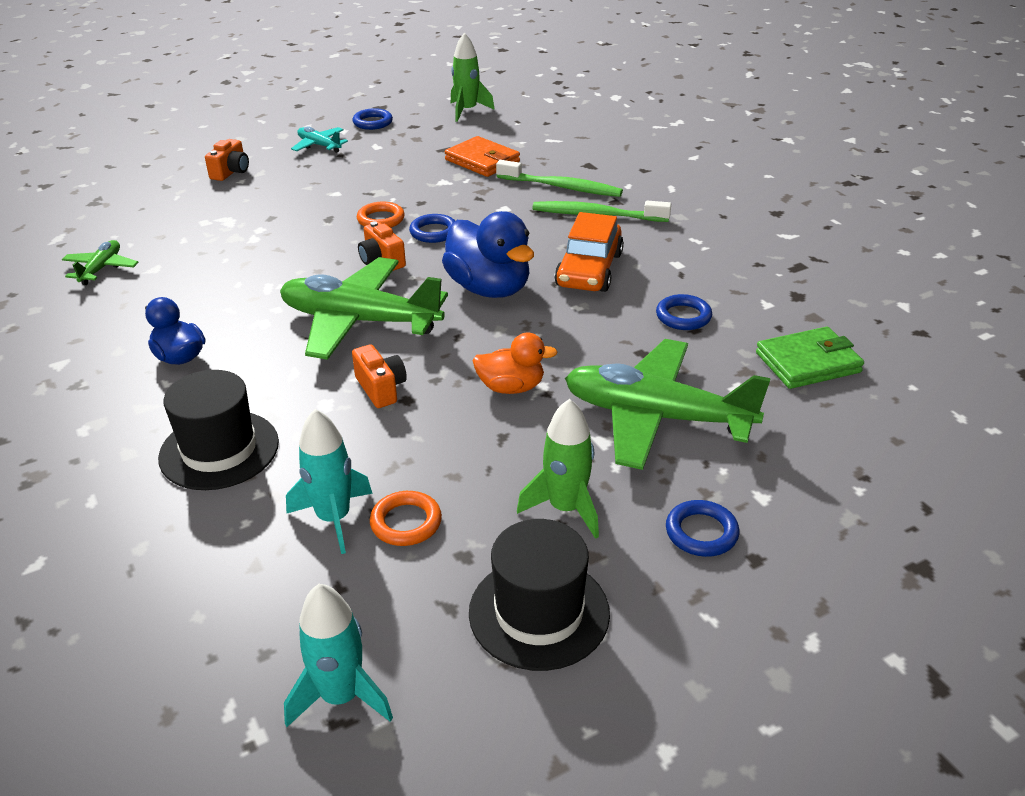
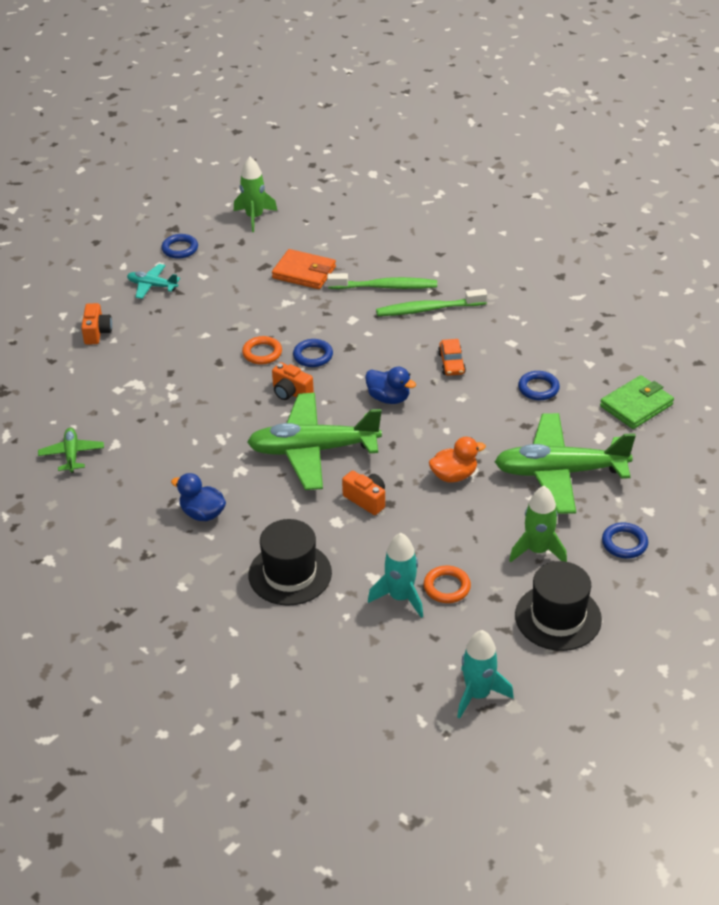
camera: 20 degrees left, 5 degrees up
(489, 288) = (388, 398): blue duck -> blue duck, size x0.60
(589, 270) = (451, 363): orange car -> orange car, size x0.56

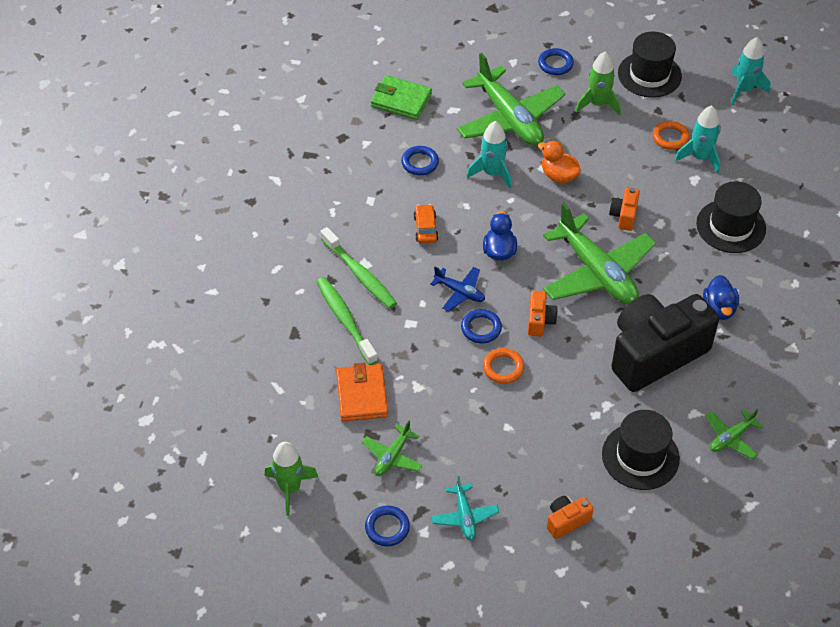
camera: 120 degrees left, 10 degrees up
(109, 394) = (640, 456): none -> black hat
(194, 447) = (655, 354): none -> black camera
(235, 270) = (392, 456): none -> green plane
(361, 358) = (460, 292): none -> blue plane
(451, 363) = (425, 228): orange car -> orange car turned 60 degrees counterclockwise
(490, 431) = (492, 173): none -> turquoise rocket

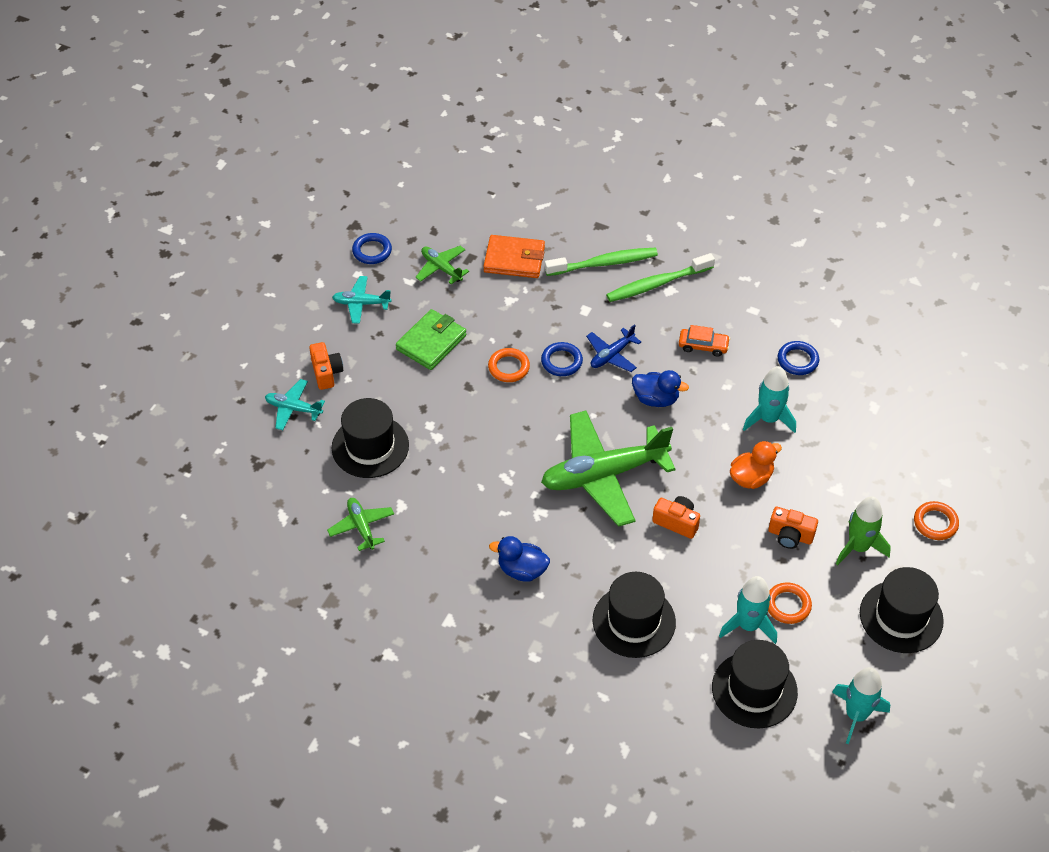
camera: 105 degrees right, 0 degrees up
(290, 488) = (435, 197): green rocket -> none
(401, 100) = (897, 363): green wallet -> green wallet (431, 342)
(509, 118) = (850, 455): green plane -> none
(540, 320) = (556, 410): orange camera -> orange camera (790, 536)
(555, 64) = (935, 523): blue ring -> orange ring
(622, 537) = (293, 408): none -> turquoise plane
(655, 354) = (483, 494): black camera -> none
(753, 146) = (754, 690): none -> black hat

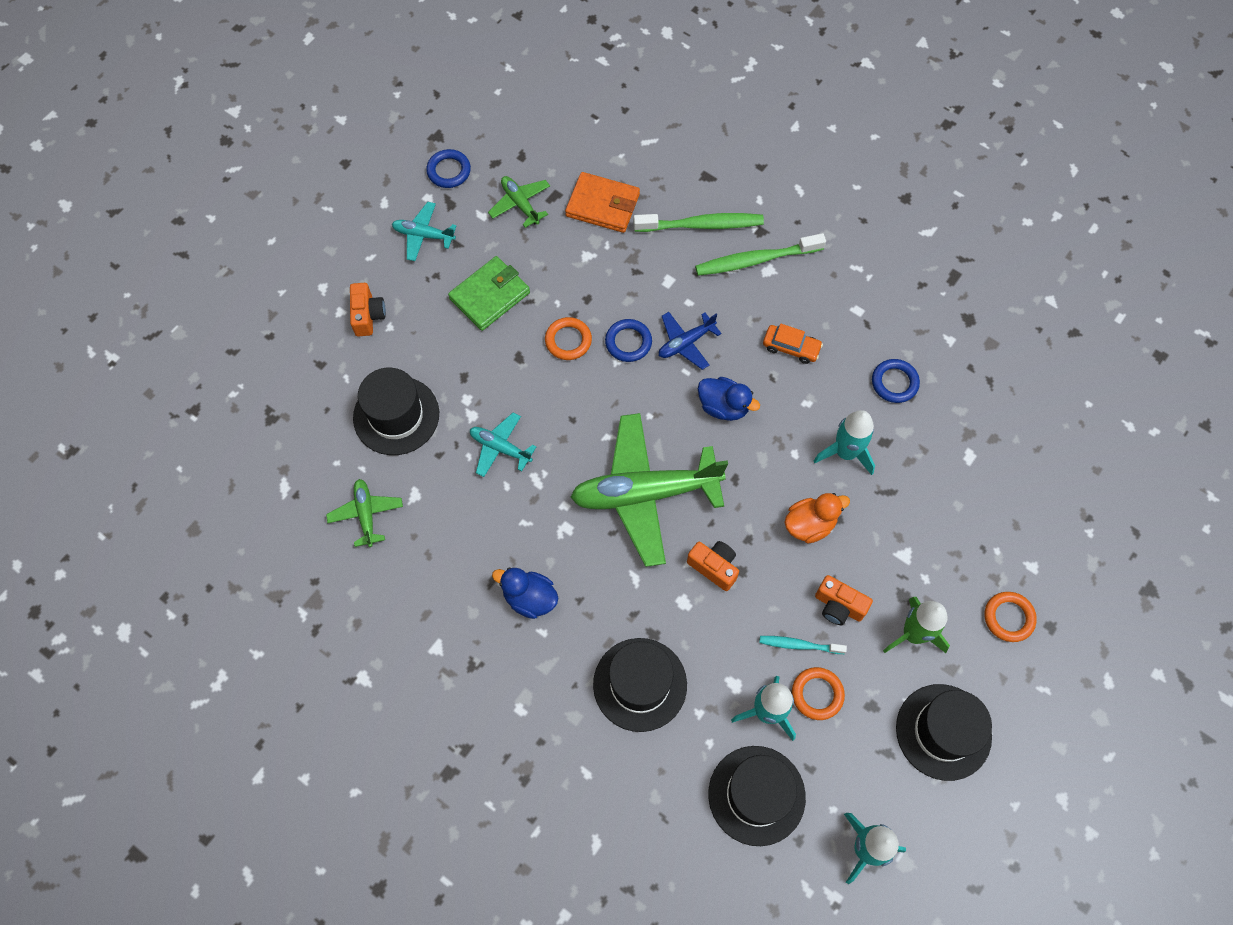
camera: 10 degrees right, 15 degrees up
(293, 408) = (323, 355): turquoise plane -> turquoise plane (500, 448)
(764, 570) = (800, 645): none -> turquoise toothbrush

